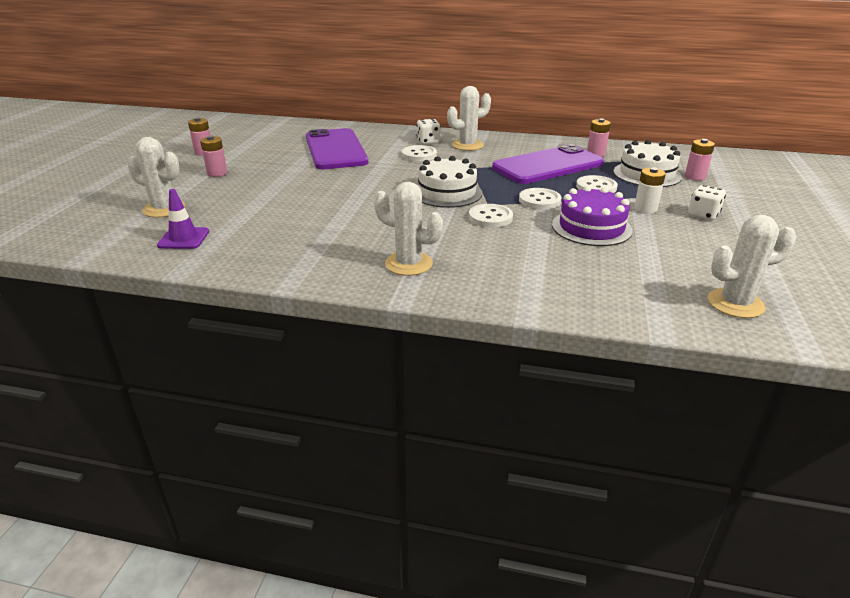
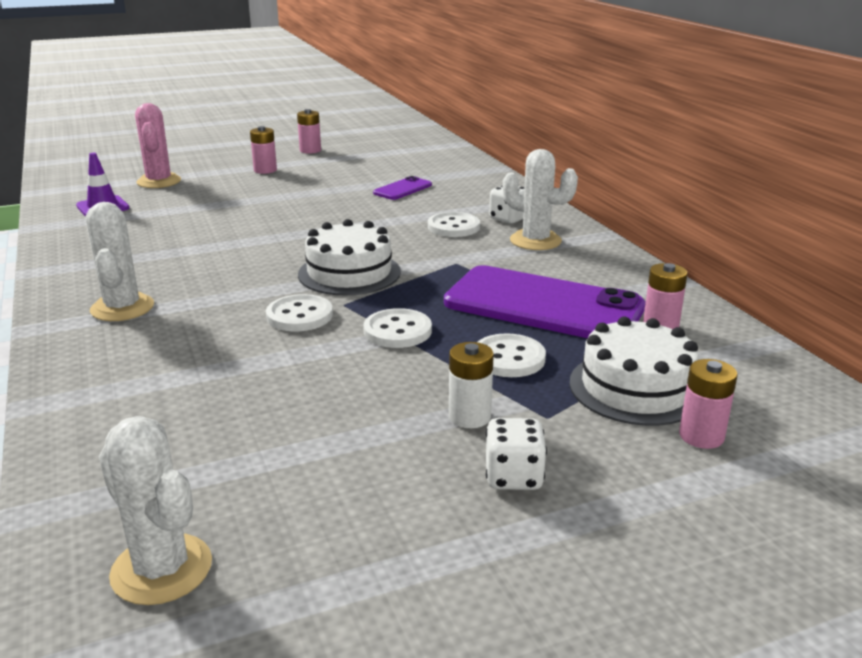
camera: 55 degrees right, 5 degrees down
(164, 209) = (159, 181): white cactus -> pink cactus
(335, 150) = (403, 189): purple phone -> purple phone, size x0.44
(591, 227) = (341, 388): purple cake -> none

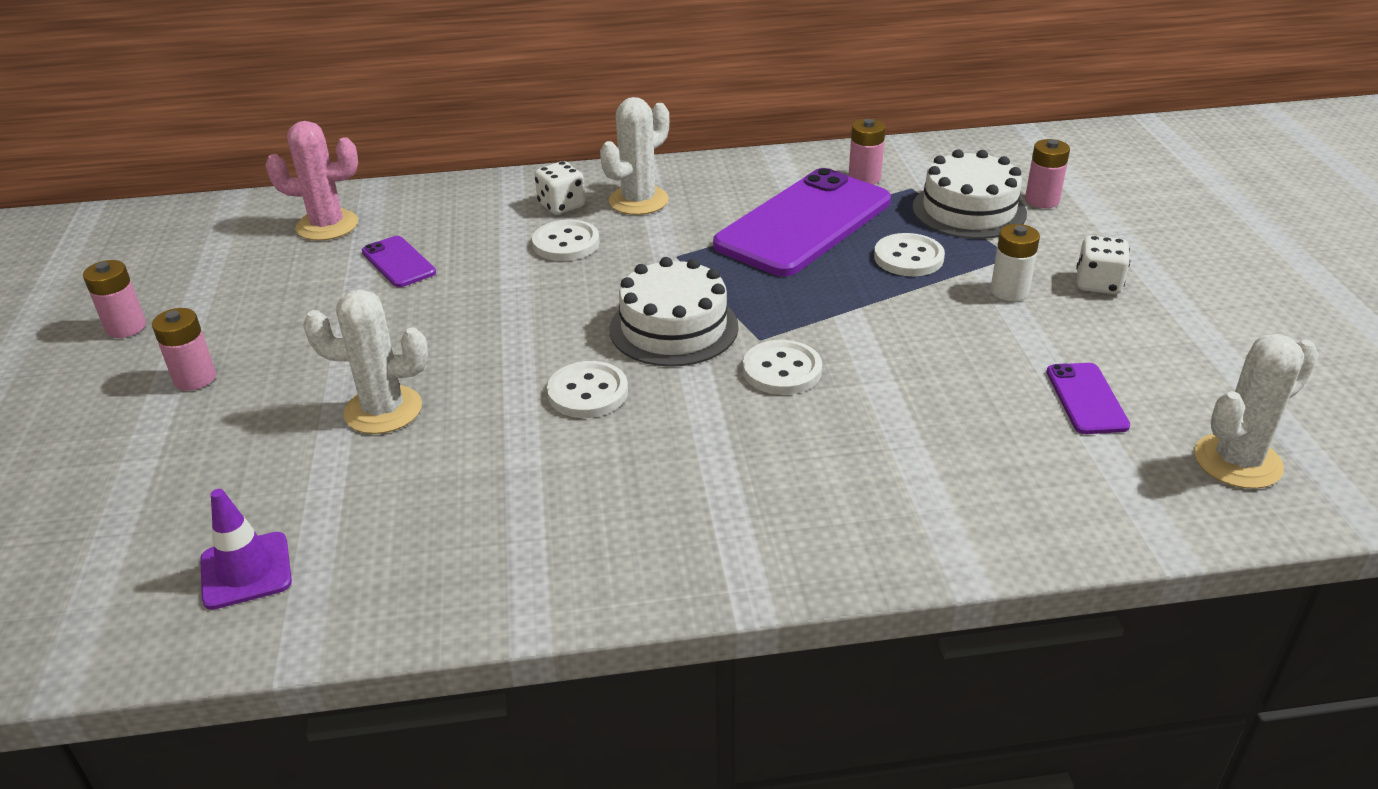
camera: 75 degrees left, 10 degrees up
(122, 308) = (712, 516): white cactus -> white cactus (383, 410)
(159, 181) = (148, 503): pink cactus -> pink cactus (327, 225)
(274, 465) = (1086, 399): none -> purple phone
(397, 331) = (838, 310): white button -> white button (588, 392)

